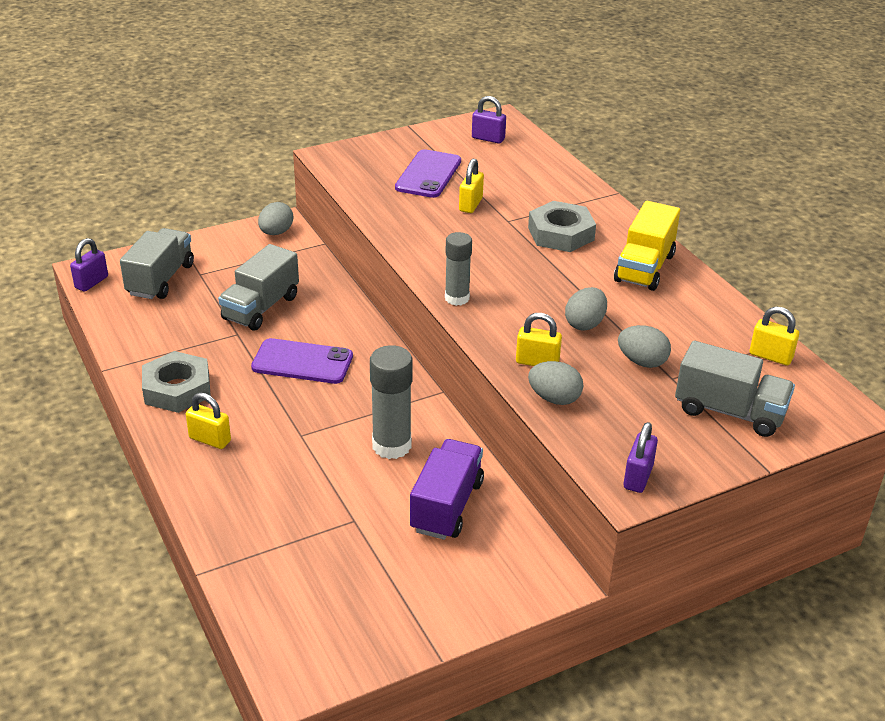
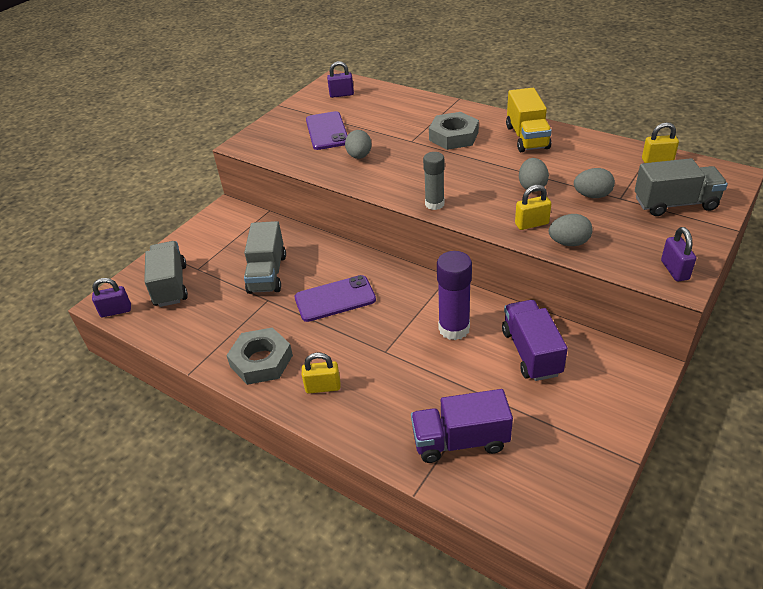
camera: 25 degrees left, 5 degrees up
(91, 282) = (116, 311): purple padlock -> purple padlock turned 75 degrees clockwise
(276, 232) = (227, 217): grey egg -> grey egg (359, 156)
(288, 550) = (460, 441): none -> purple truck
(391, 446) = (454, 328): grey glue stick -> purple glue stick
(470, 205) = (376, 140): yellow padlock -> none

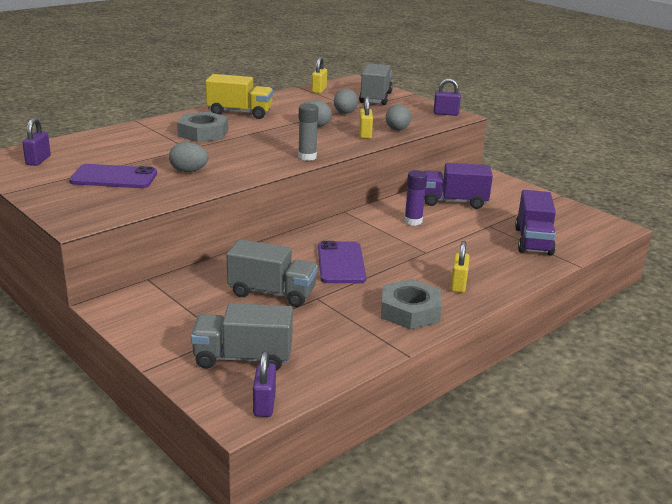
camera: 80 degrees left, 15 degrees down
(454, 328) = (413, 221): purple glue stick -> purple glue stick, size x0.66

